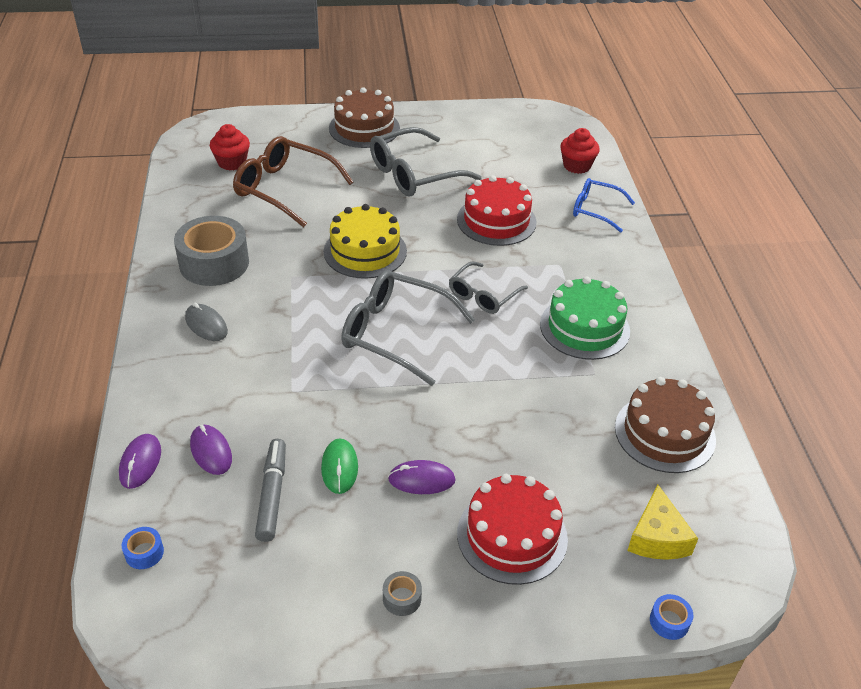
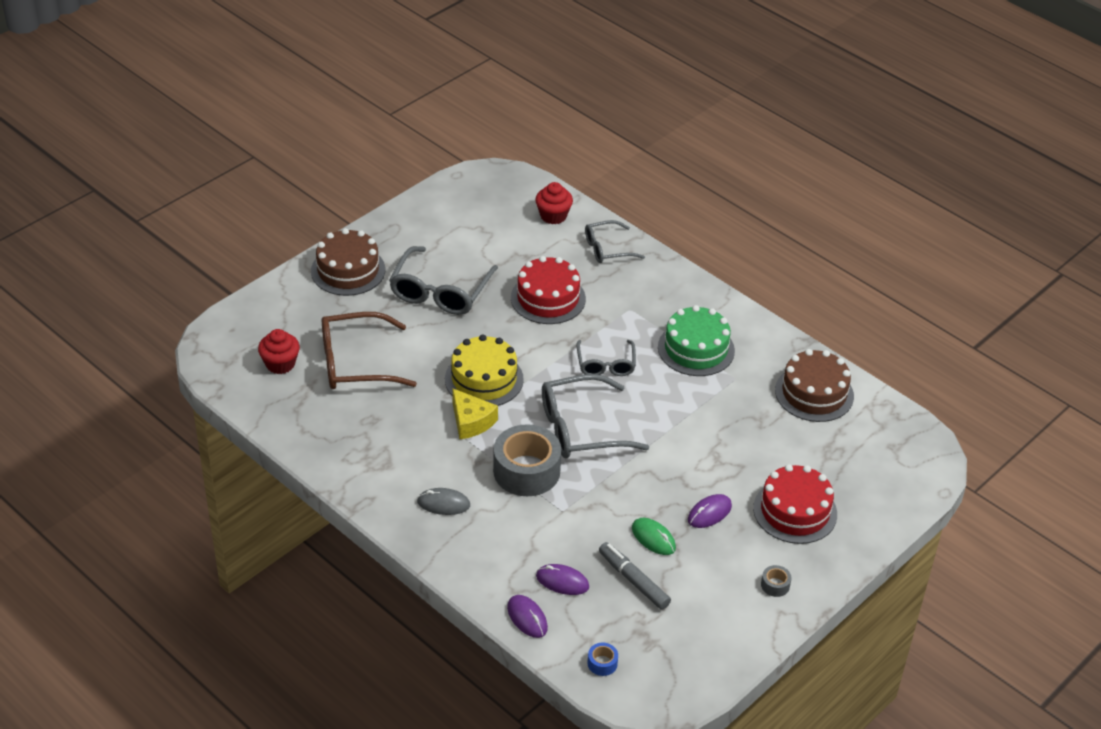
camera: 40 degrees left, 0 degrees up
(214, 263) = (384, 455): grey tape -> grey tape (526, 471)
(595, 210) = (607, 249): blue glasses -> grey glasses
(657, 537) = (870, 460): yellow cheese -> yellow cheese (471, 421)
(669, 621) = (919, 502): blue tape -> none

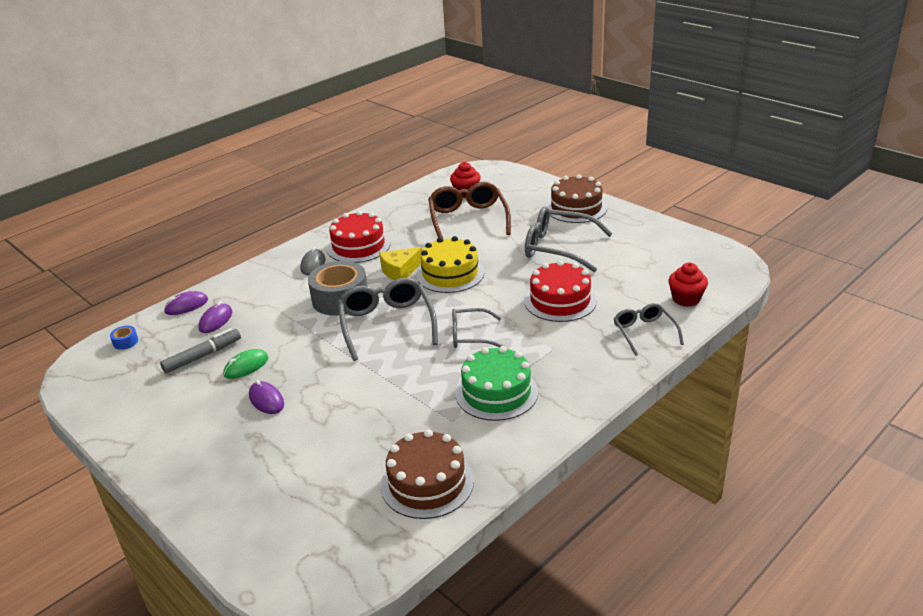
camera: 95 degrees right, 10 degrees down
(775, 585) = (163, 442): grey tape -> none
(795, 511) = (253, 459): red cake -> red cake (358, 246)

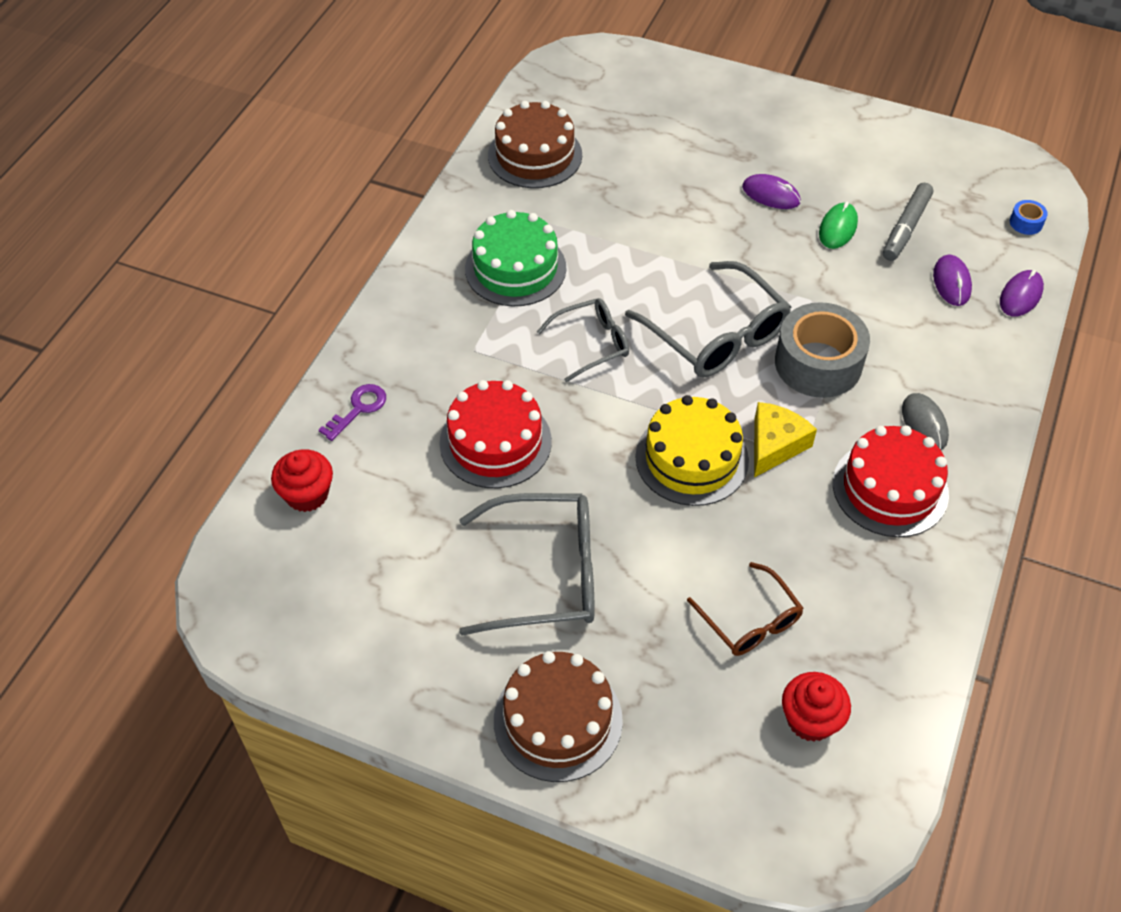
camera: 155 degrees right, 20 degrees up
(468, 219) = (750, 621): brown glasses -> brown glasses, size x0.60
(644, 332) = (358, 409): grey glasses -> purple key

